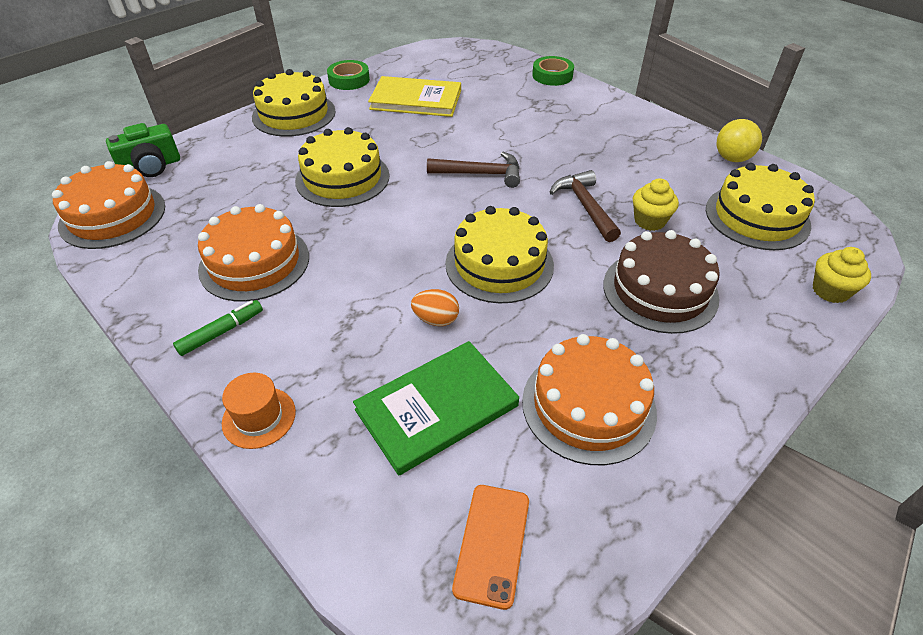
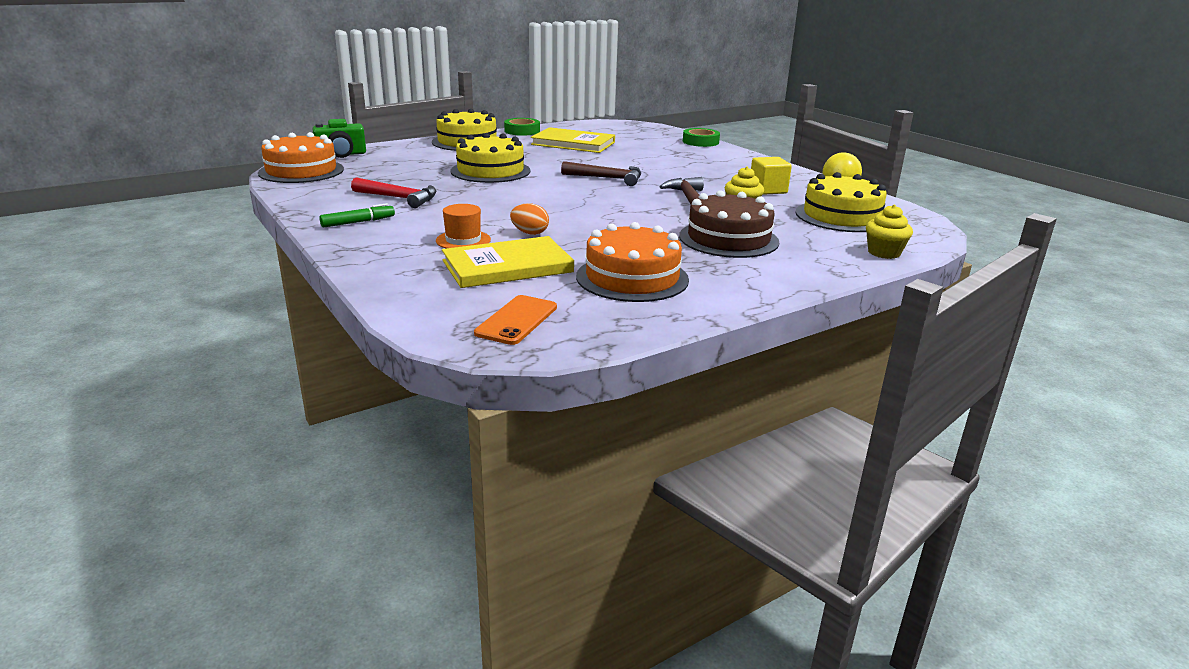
camera: 10 degrees right, 20 degrees down
(254, 262) = (399, 198): orange cake -> red hammer
(259, 417) = (367, 256): orange hat -> orange hat (463, 240)
(436, 408) = (507, 266): green book -> yellow book
(499, 264) = (597, 216): yellow cake -> none
(660, 171) = (768, 190): none -> yellow cube

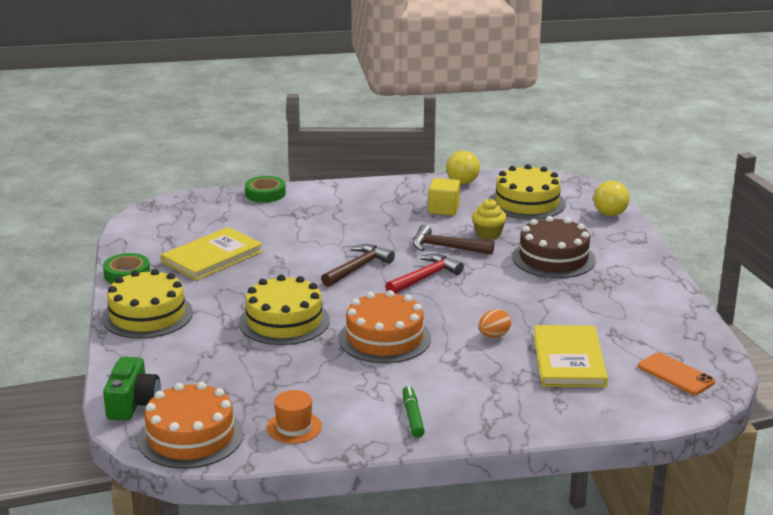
camera: 65 degrees left, 0 degrees up
(399, 198) = (347, 385): red hammer -> red hammer (425, 277)
(463, 240) = (495, 369): orange hat -> orange hat (294, 427)
(632, 278) = (615, 315): orange cake -> orange cake (384, 338)
(884, 253) = (610, 214): yellow cupcake -> yellow ball

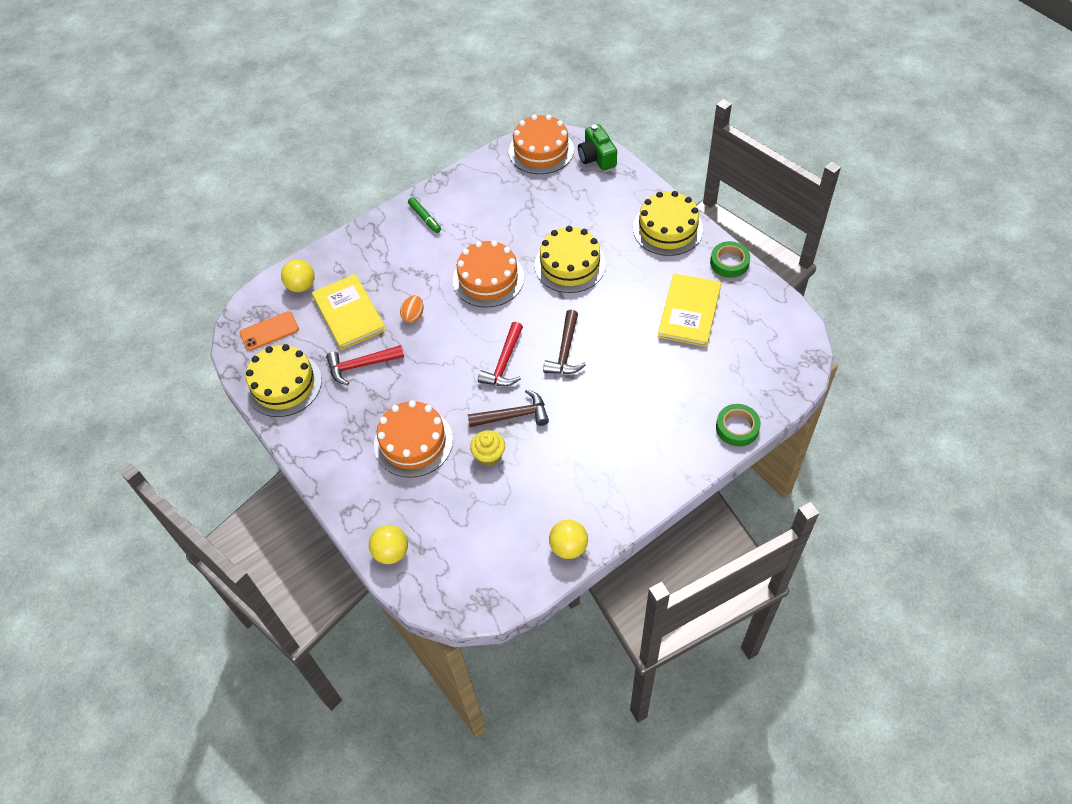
camera: 155 degrees right, 30 degrees up
(294, 427) = (489, 181): orange hat -> none
(444, 209) = (554, 481): yellow cube -> none
(527, 203) = (482, 535): yellow cake -> yellow cake (283, 384)
(553, 258) = (413, 442): brown cake -> orange cake
(577, 317) = (361, 365): none -> red hammer
(617, 402) = (301, 286): none -> yellow ball
(675, 374) = (269, 331): orange phone -> orange phone turned 45 degrees counterclockwise

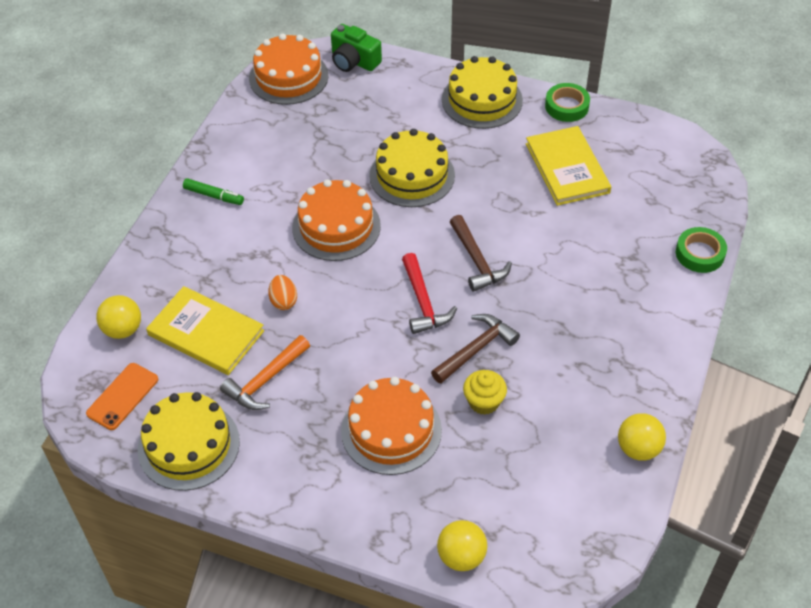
camera: 35 degrees left, 5 degrees down
(361, 365) = (265, 380): red hammer -> orange hammer

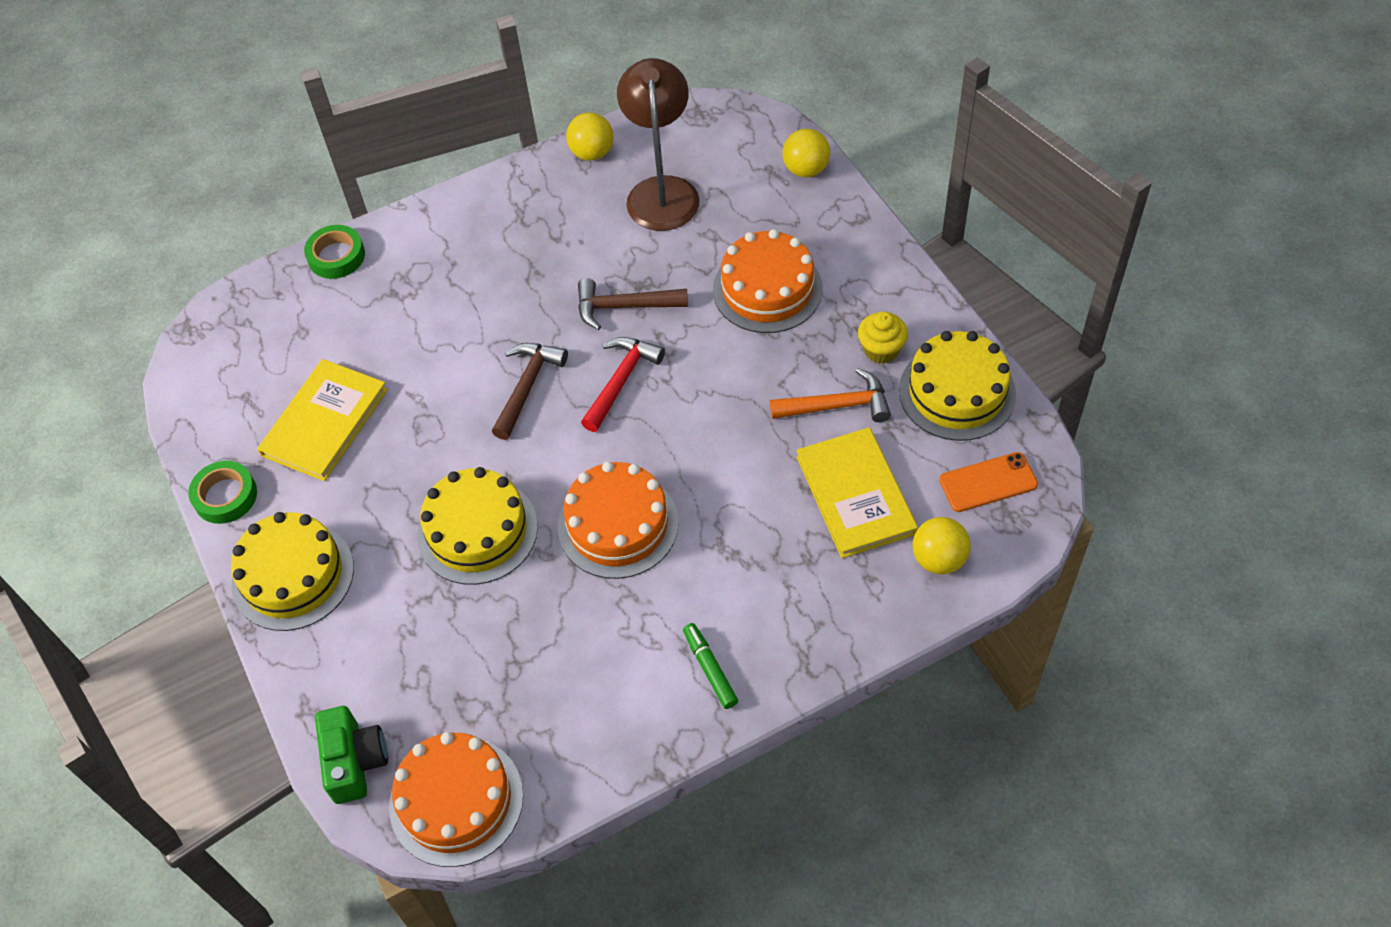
camera: 135 degrees left, 5 degrees up
(283, 301) = (749, 476): orange egg -> none
(484, 402) = (667, 261): yellow cupcake -> yellow cupcake (881, 350)
(550, 454) = (662, 191): none -> brown lamp

